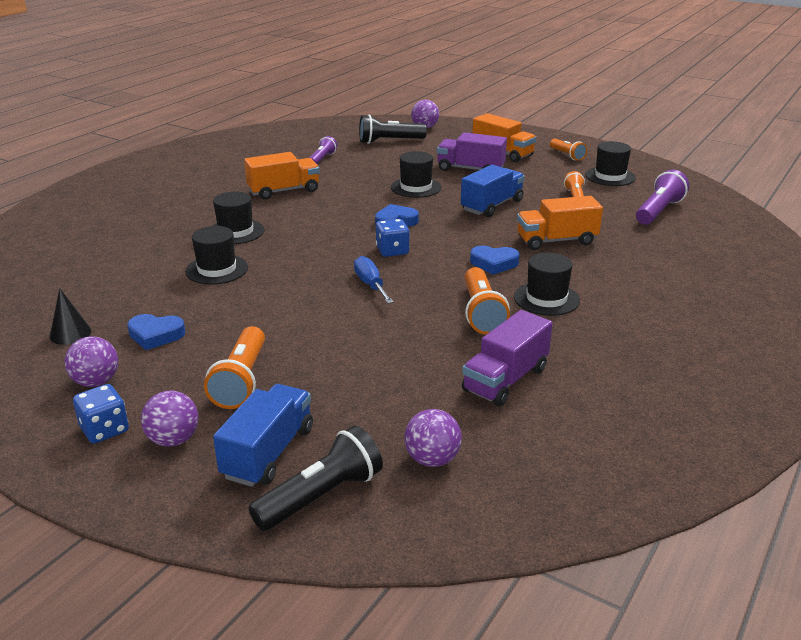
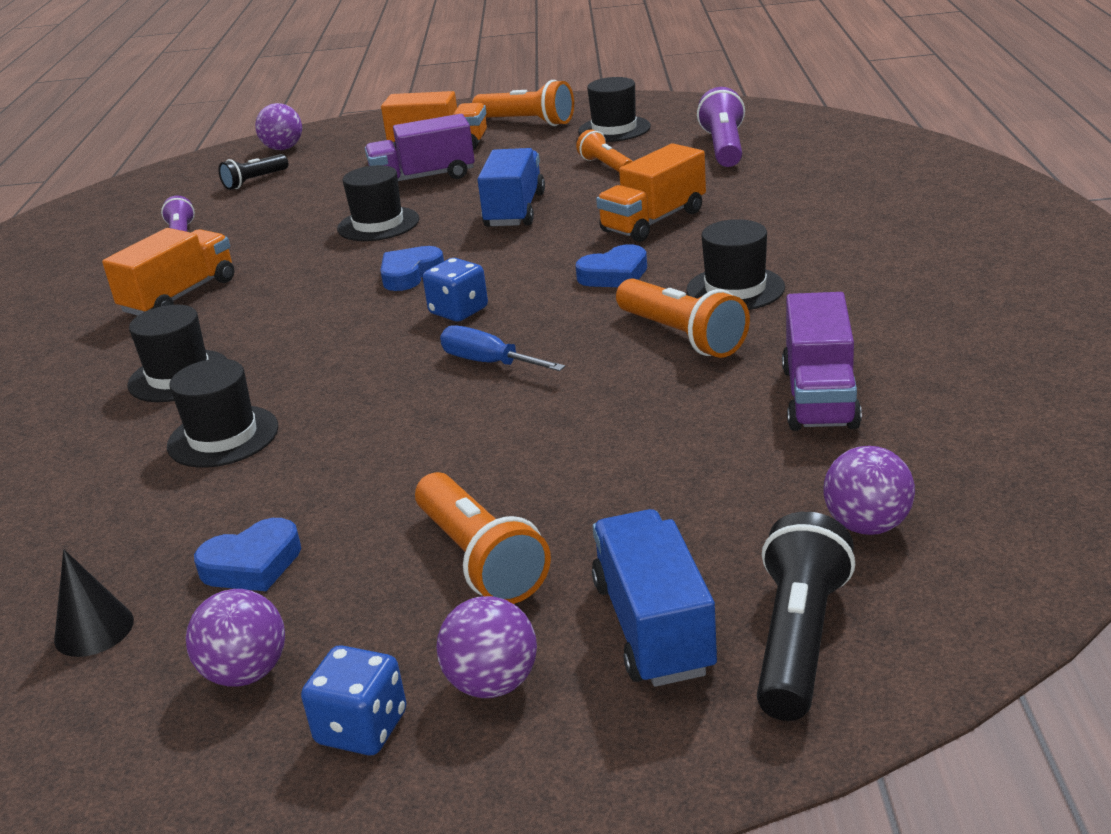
camera: 30 degrees left, 0 degrees up
(389, 141) = (254, 181): black flashlight -> black flashlight, size x0.63
(567, 155) = (527, 122): orange flashlight -> orange flashlight, size x1.58

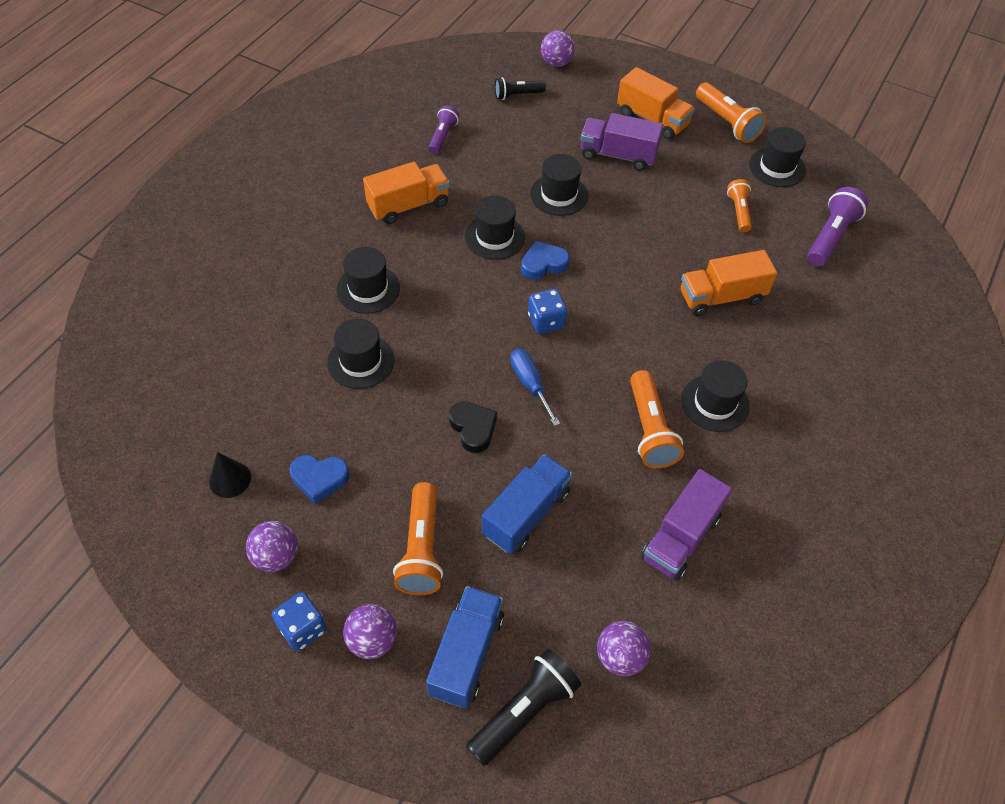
camera: 25 degrees right, 25 degrees up
(324, 278) = (494, 237): none -> black hat
(447, 426) = (473, 428): none -> black heart
(515, 210) = (647, 230): blue truck -> blue truck (526, 514)
(614, 275) = (657, 341): blue heart -> none

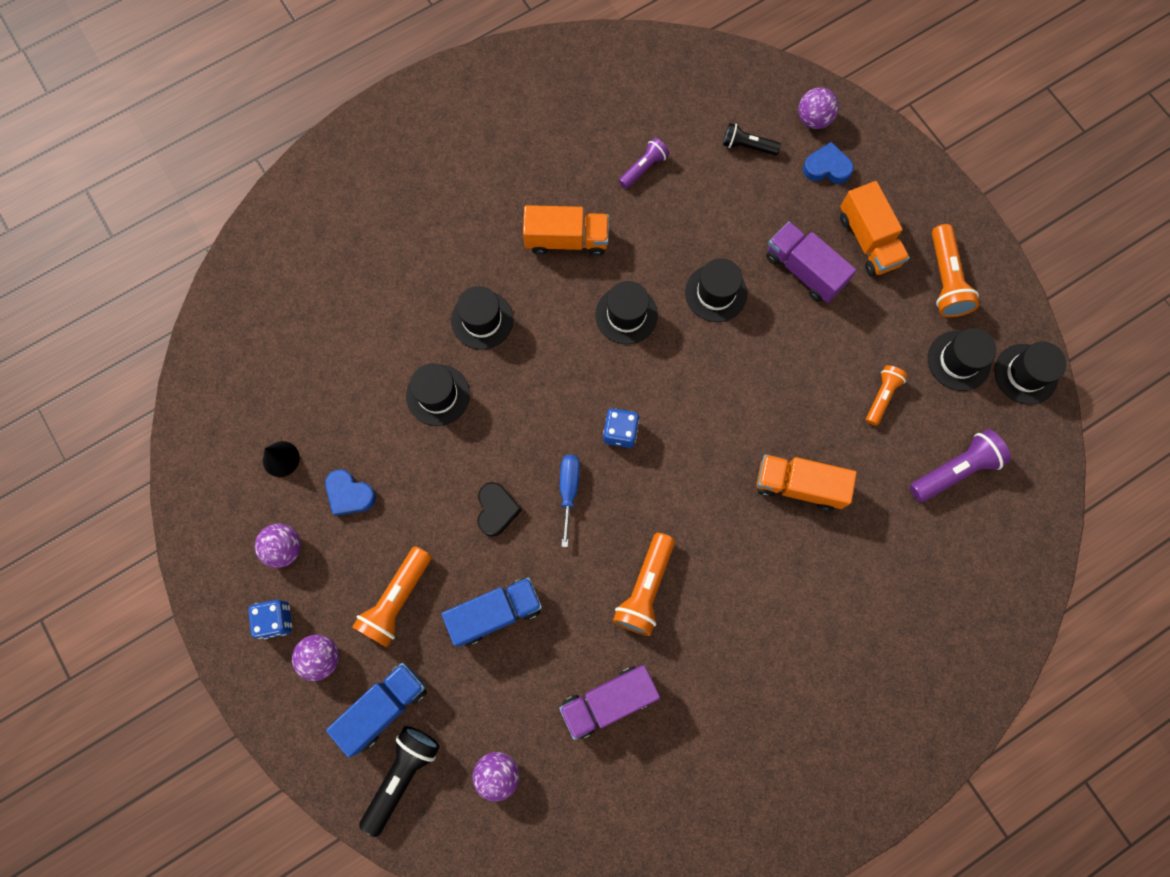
camera: 30 degrees right, 20 degrees up
(524, 711) = (402, 775): black flashlight -> black flashlight turned 45 degrees counterclockwise
(543, 264) = (654, 367): blue heart -> blue heart (827, 167)
(715, 403) = (719, 592): black hat -> black hat (1025, 374)

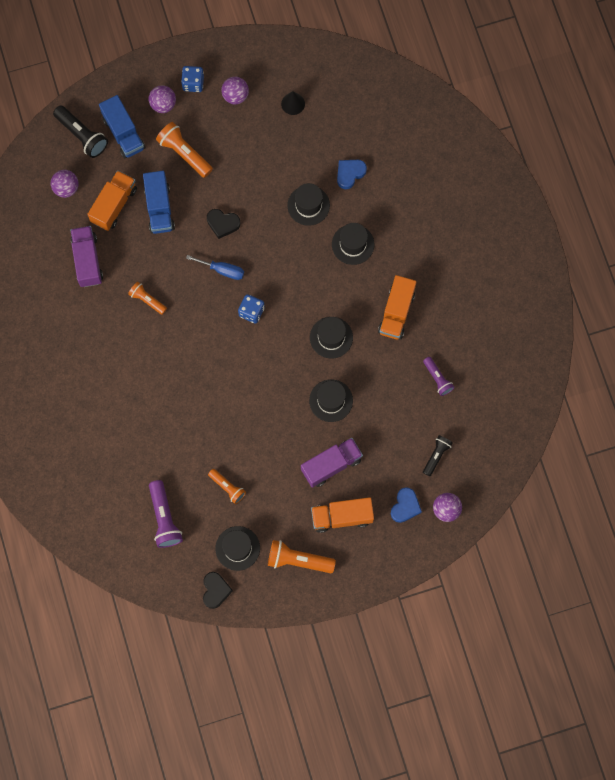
camera: 105 degrees right, 0 degrees up
(349, 494) = (258, 139): blue heart -> blue heart (350, 174)
(645, 588) = (147, 300): orange flashlight -> orange flashlight, size x0.63
(799, 485) = (184, 414): orange truck -> orange truck (114, 205)
(1025, 374) = (215, 590): black hat -> black heart

